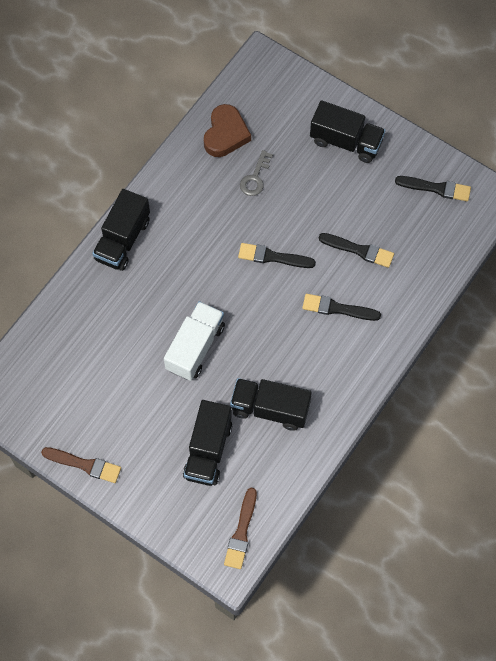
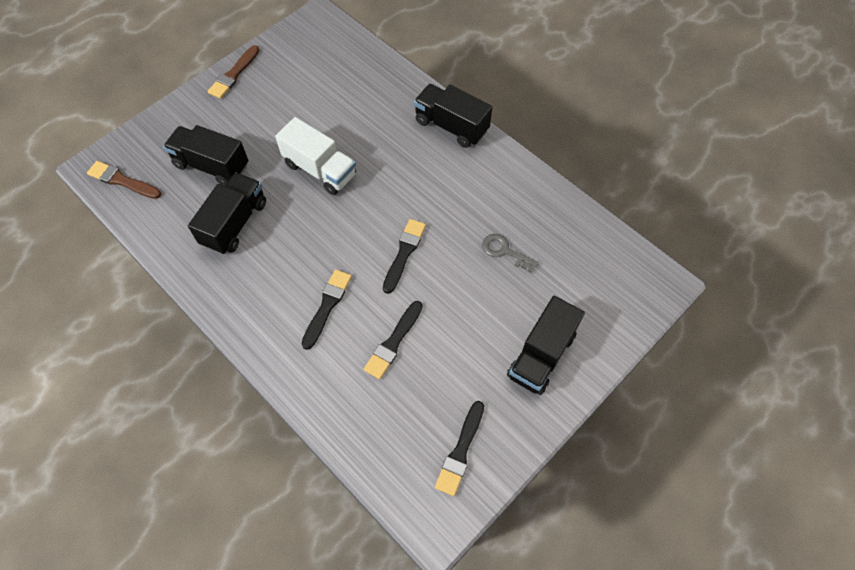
camera: 100 degrees right, 5 degrees down
(225, 134) = (564, 231): brown heart -> none

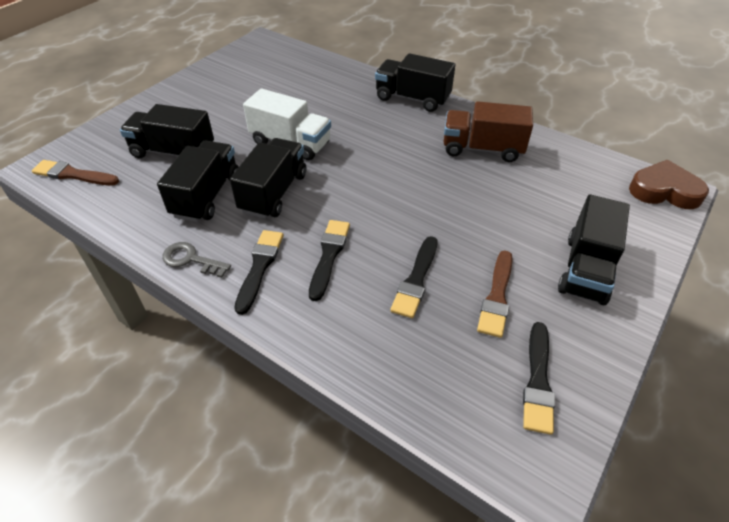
camera: 10 degrees left, 15 degrees down
(234, 74) = (186, 84): brown brush -> brown brush (497, 297)
(293, 229) = (273, 193): none -> black truck
(404, 253) = (400, 199): black brush -> black brush (259, 267)
(498, 204) = (482, 149): none -> brown truck
(505, 251) = (505, 185): grey key -> grey key (191, 259)
(651, 281) = (664, 191): none -> brown heart

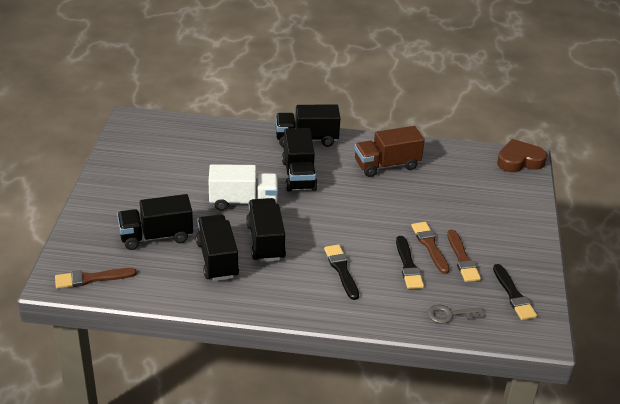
camera: 30 degrees left, 10 degrees down
(191, 259) = (250, 304): grey key -> grey key (450, 315)
(259, 267) = (302, 292): black brush -> none
(464, 263) = (430, 246): none -> brown brush
(586, 269) = (502, 226): black truck -> black truck (299, 175)

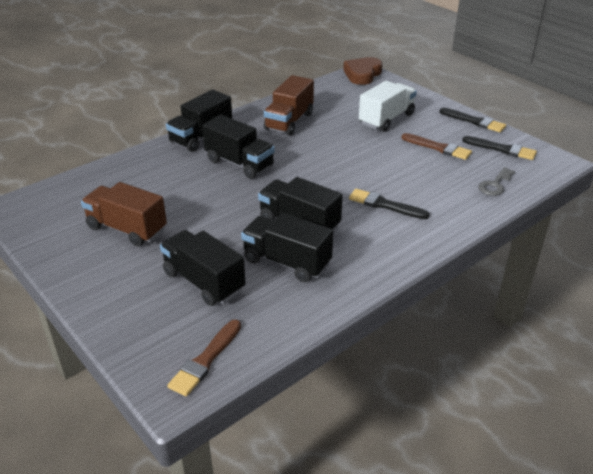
camera: 45 degrees left, 0 degrees up
(156, 236) = (204, 282): black truck -> black truck turned 105 degrees clockwise
(166, 175) = (127, 229): none -> brown truck
(243, 202) = (230, 207): white truck -> white truck (386, 119)
(408, 266) = (417, 173): black brush -> black brush (474, 121)
(430, 246) = (407, 153): brown brush -> none

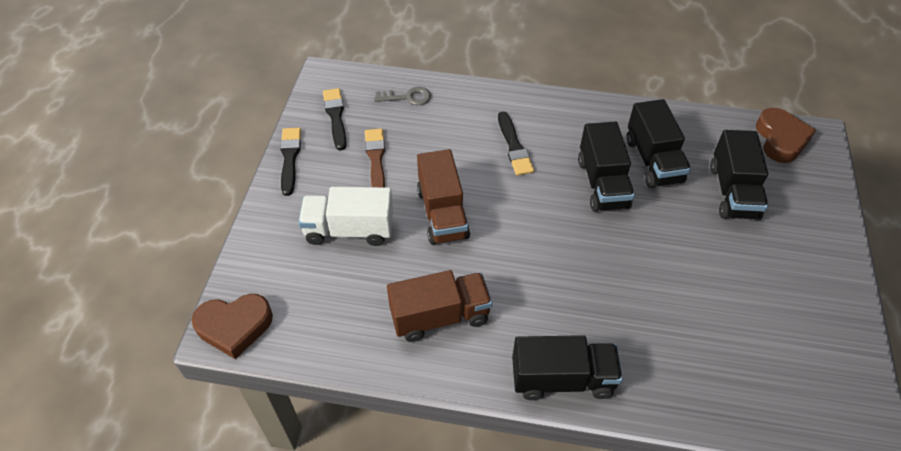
camera: 130 degrees left, 15 degrees up
(127, 229) = (758, 296): brown truck -> brown truck (442, 213)
(205, 360) = (780, 139): brown brush -> brown heart
(239, 163) = (570, 295): black truck -> none

